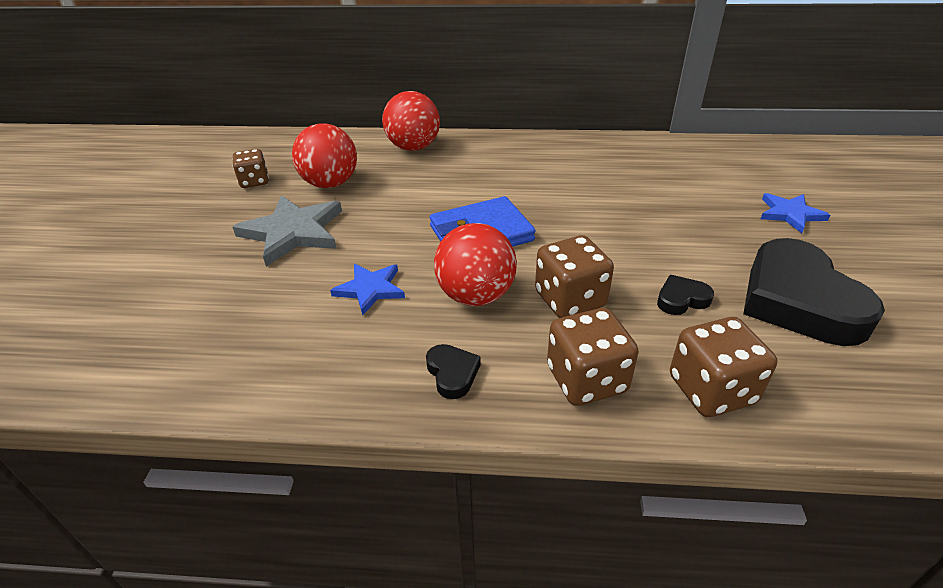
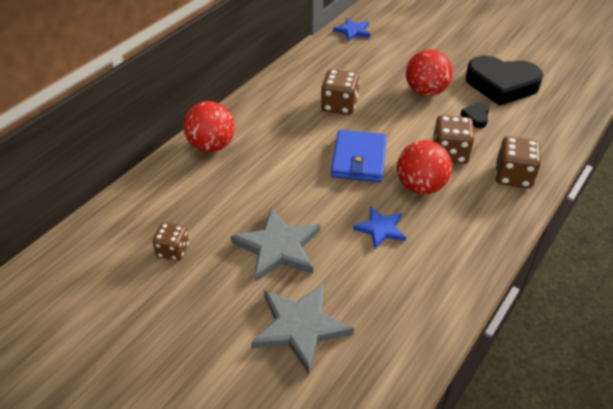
camera: 60 degrees left, 5 degrees up
(182, 285) = (300, 327): none -> grey star
(330, 184) = (223, 207): red ball -> red ball (426, 92)
(452, 373) = (481, 221): black heart -> none
(711, 390) = (542, 142): brown dice -> brown dice (339, 106)
(790, 214) = (434, 46): blue star -> blue star (353, 31)

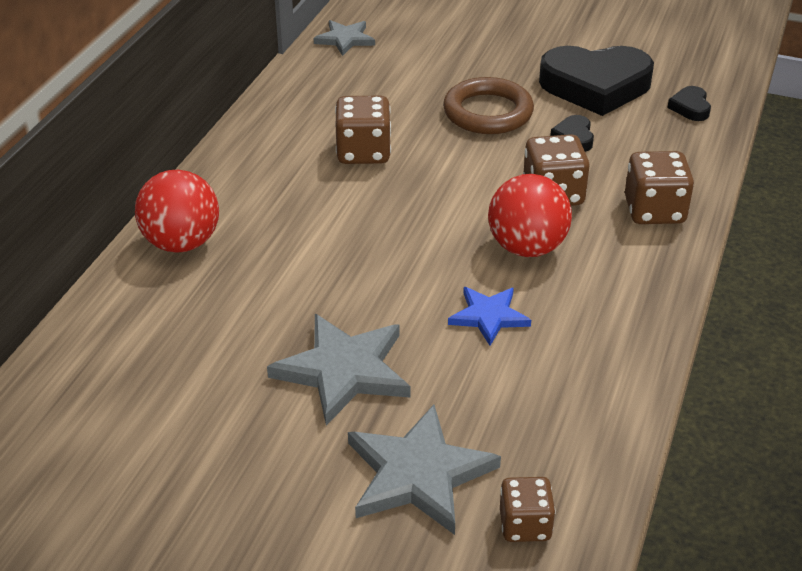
camera: 15 degrees left, 5 degrees down
(173, 250) = (179, 406): brown dice -> brown dice (525, 525)
(353, 31) = (345, 39): blue star -> grey star
(359, 159) = (421, 224): blue wallet -> none
(426, 92) = (488, 112): red ball -> brown ring
(561, 109) = (690, 107): none -> black heart

